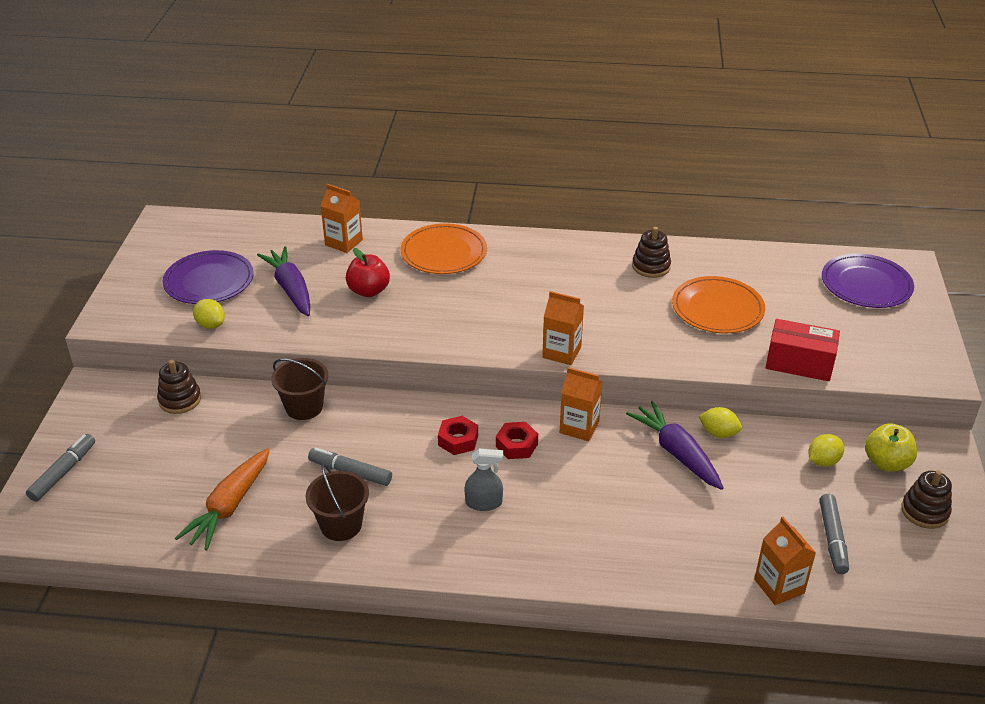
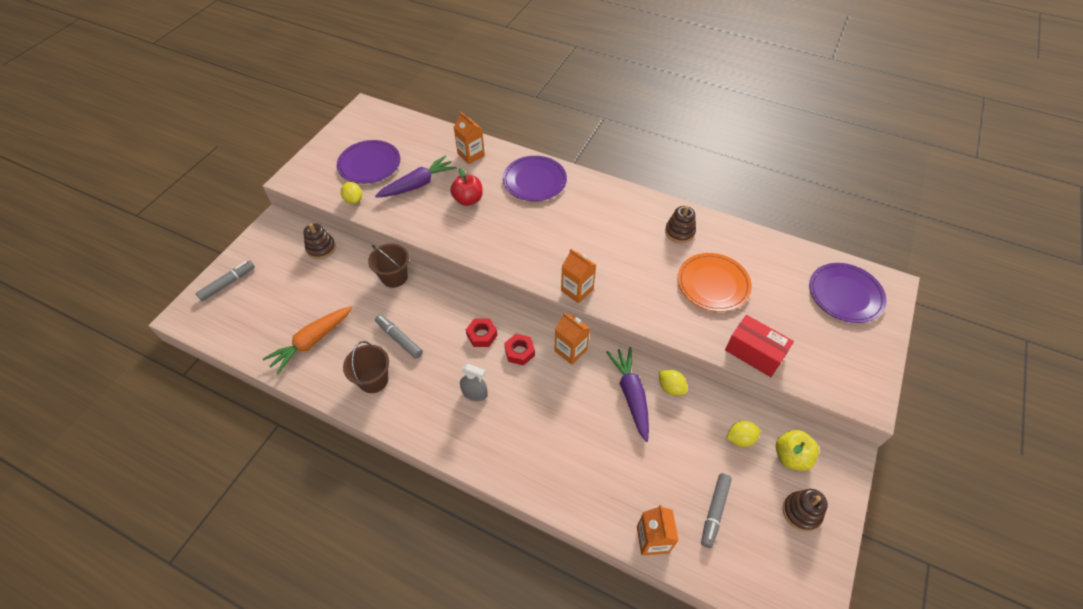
camera: 20 degrees right, 15 degrees up
(291, 289) = (418, 184): purple carrot -> purple carrot turned 60 degrees clockwise
(444, 252) = (534, 180): orange plate -> purple plate

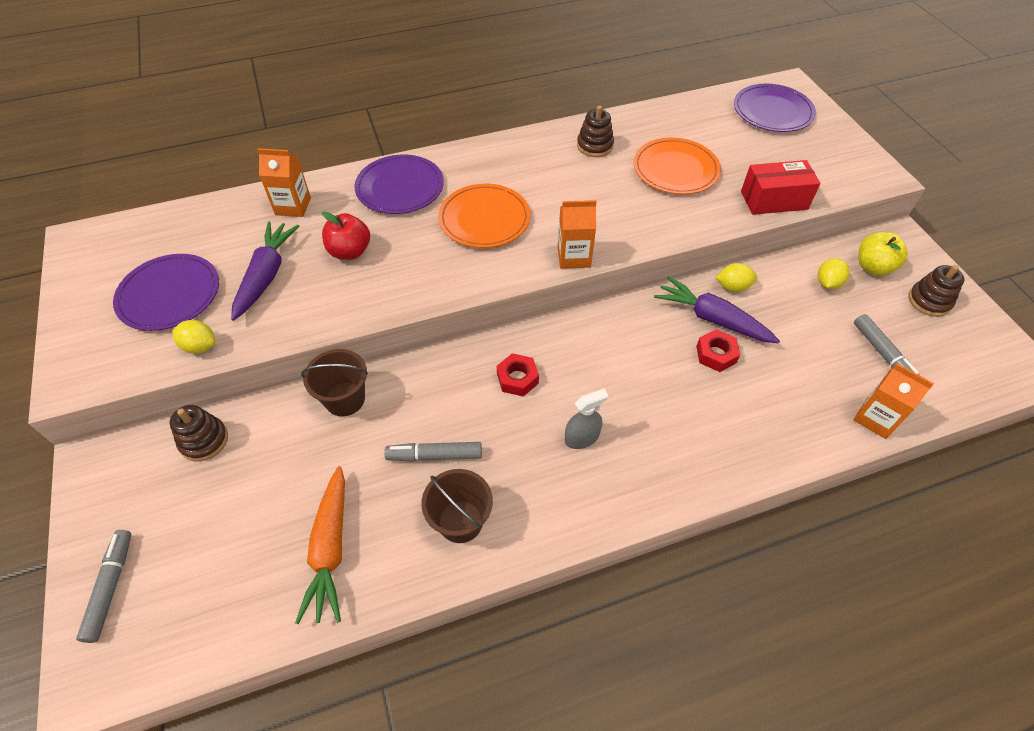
camera: 45 degrees left, 0 degrees up
(519, 352) = (573, 363): red nut -> red nut (716, 354)
(556, 231) = (484, 219): none -> orange plate
(570, 350) = (616, 324): orange carton -> none

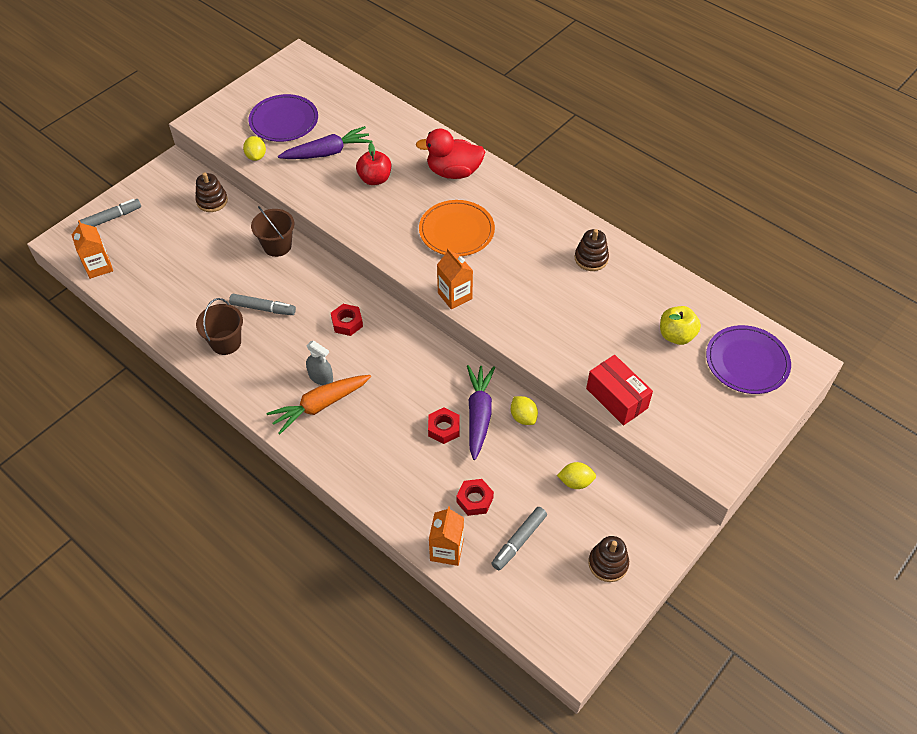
camera: 60 degrees right, 0 degrees up
(293, 206) = (395, 130): orange carton -> orange carton (99, 267)
(330, 549) = (177, 293): orange carrot -> orange carrot (320, 405)
(400, 187) = (453, 172): purple plate -> red duck
(434, 455) = (263, 308): grey marker -> grey marker turned 135 degrees clockwise
(675, 169) = (604, 320): orange plate -> none
(819, 368) = (474, 500): none -> red nut
(873, 267) = (621, 511): yellow apple -> yellow apple (676, 335)

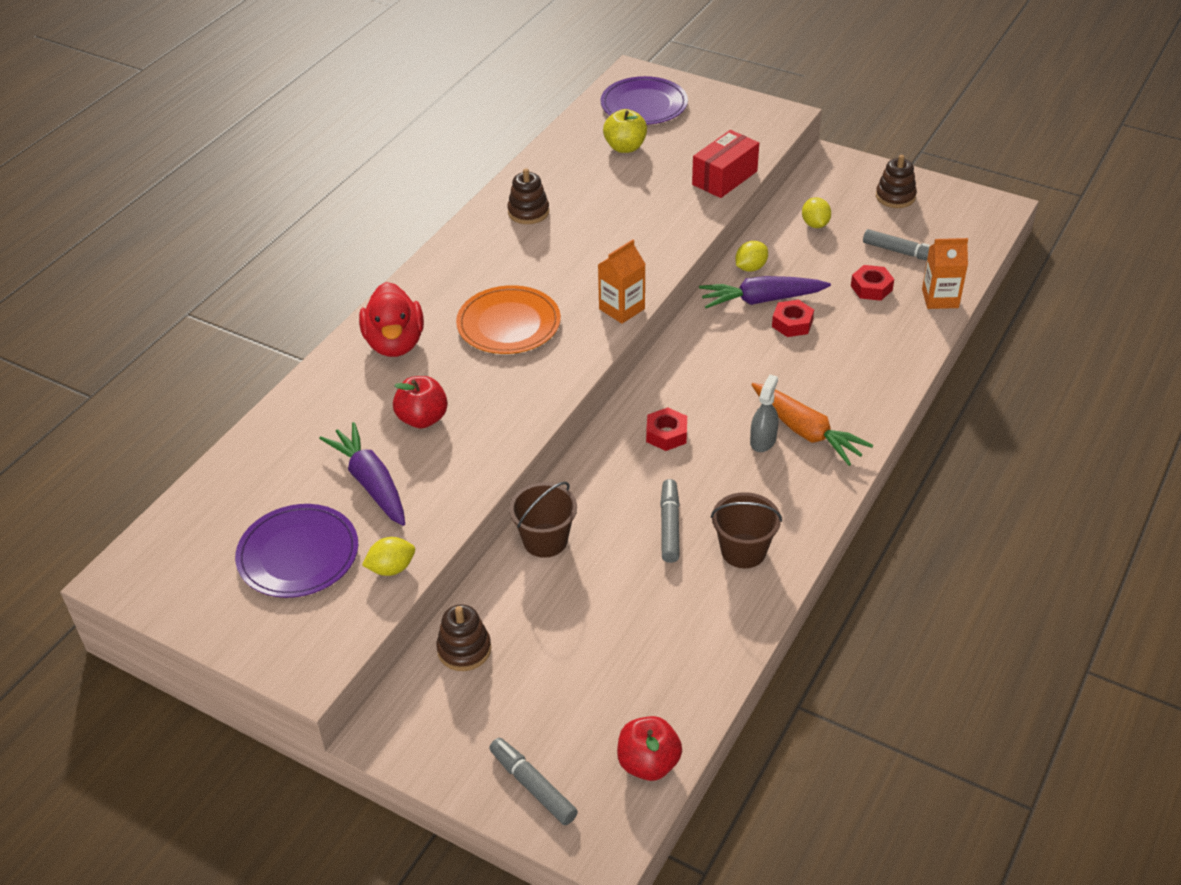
camera: 100 degrees left, 10 degrees down
(99, 267) = (648, 763): orange carton -> red apple

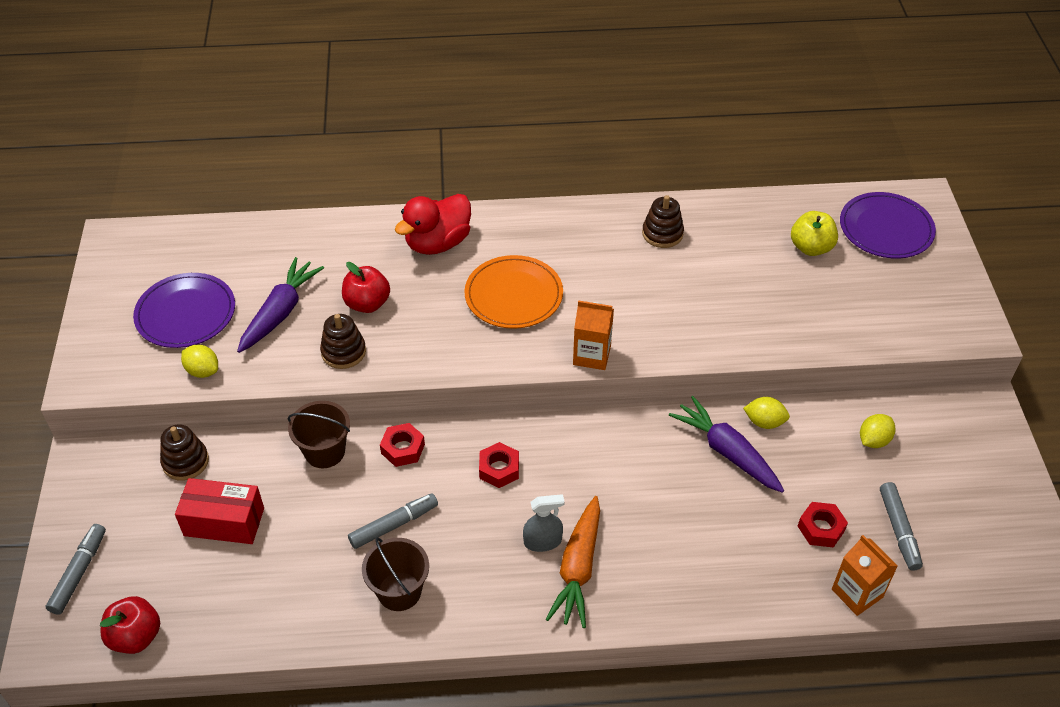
camera: 55 degrees right, 5 degrees up
(724, 178) = (837, 336): red box -> red box (224, 522)
(792, 323) = (714, 490): red nut -> red nut (403, 449)
(895, 197) = (981, 485): brown stacking toy -> brown stacking toy (343, 352)

